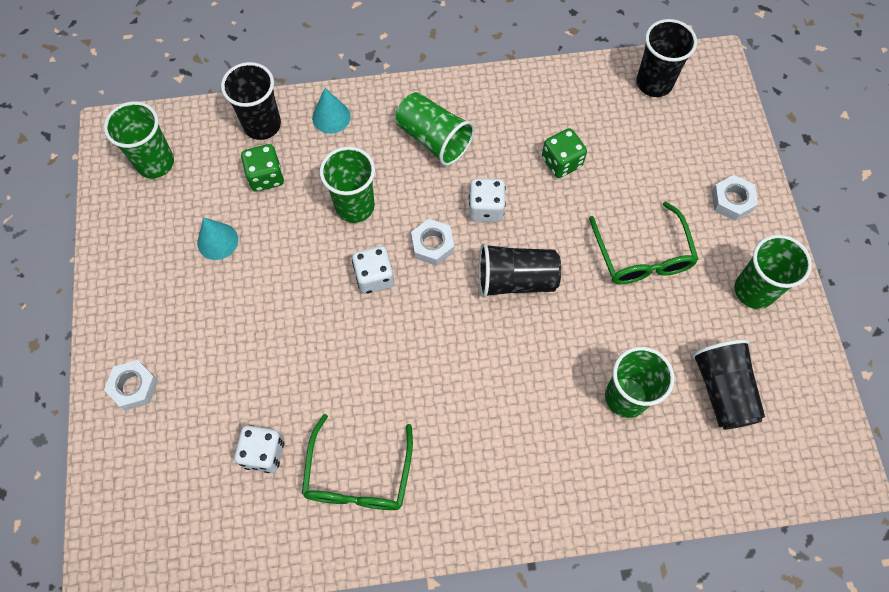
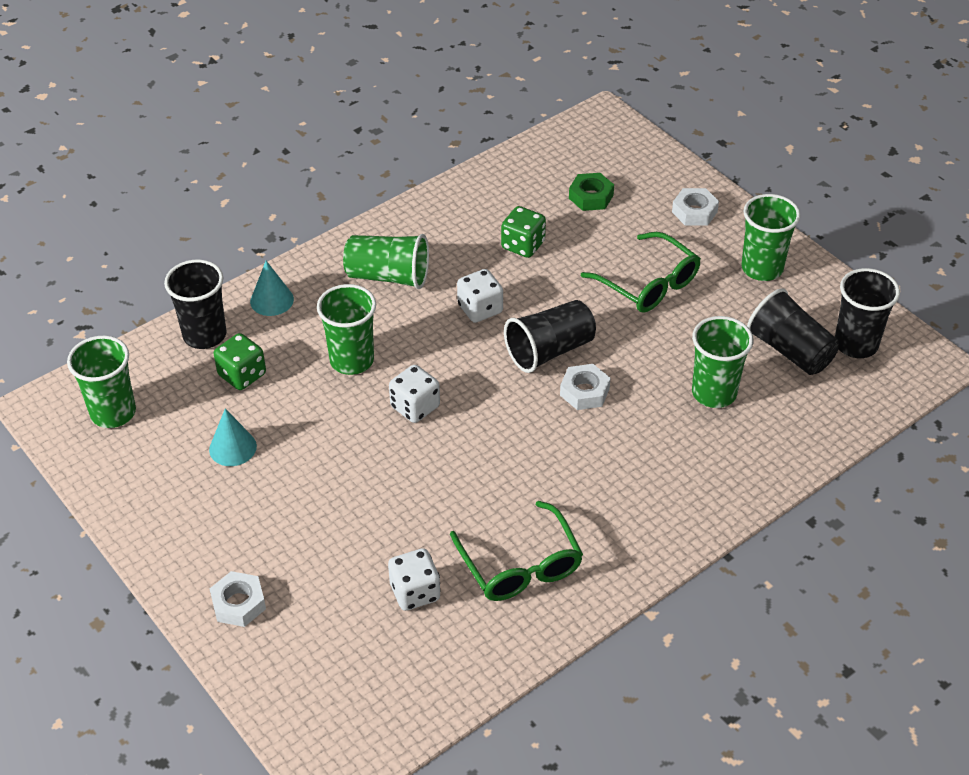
camera: 30 degrees left, 20 degrees down
(432, 245) = (451, 358): white nut -> white nut (584, 392)
(651, 141) = (591, 197): none -> green nut
(654, 83) = (560, 153): black cup -> black cup (856, 344)

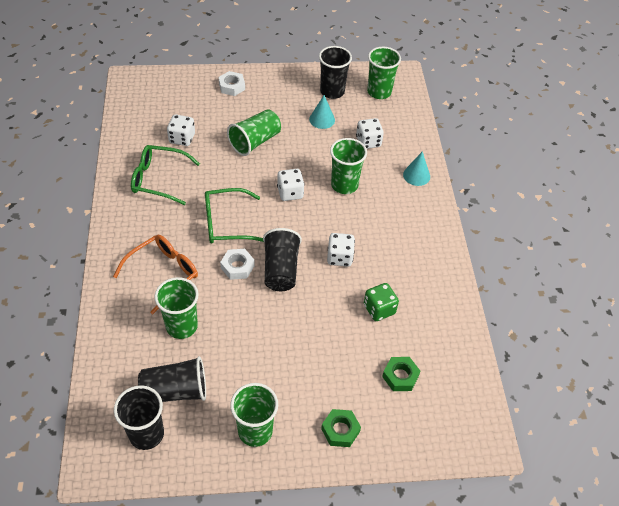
camera: 120 degrees right, 5 degrees up
(204, 335) = (409, 140): black cup -> black cup (332, 91)
(242, 375) = (368, 142): green dice -> white dice
(388, 276) = (399, 231): green cup -> green cup (255, 142)
(649, 284) = (293, 354): green glasses -> green glasses (226, 223)
(665, 455) = (163, 273): none -> orange glasses
(694, 212) = (340, 430): white nut -> green nut

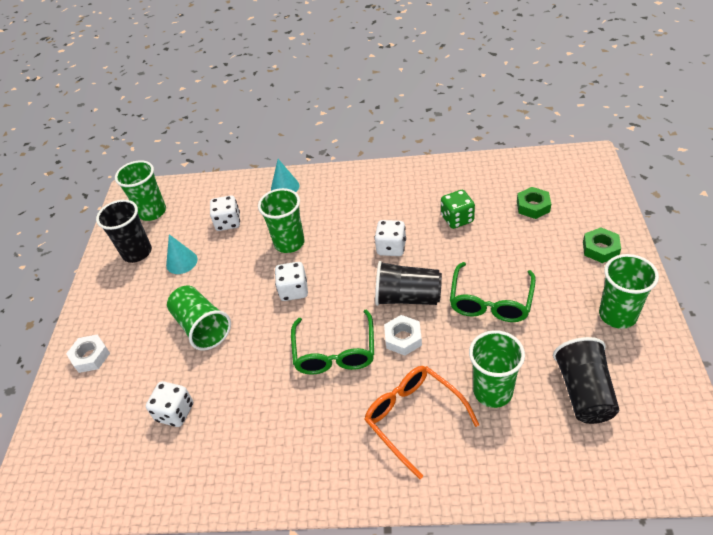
camera: 75 degrees left, 5 degrees down
(146, 434) = (647, 418): black cup -> none
(158, 179) = (247, 437): green glasses -> green glasses (490, 302)

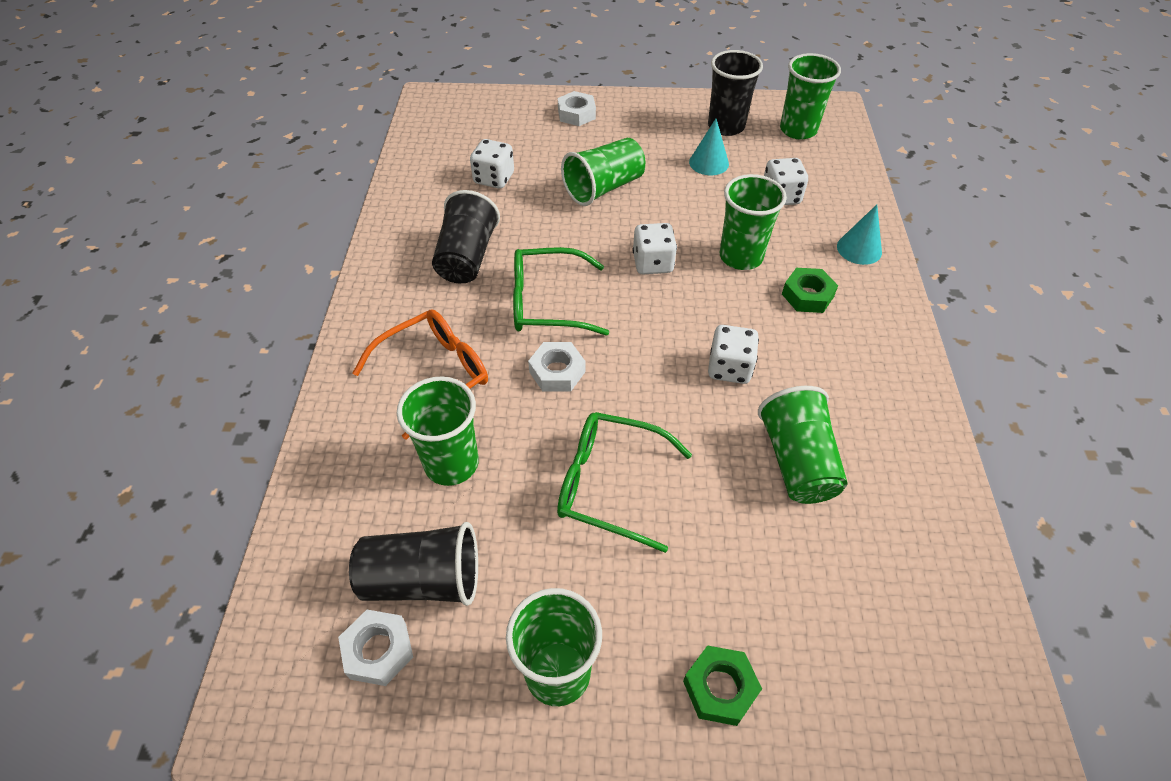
camera: 85 degrees right, 5 degrees up
(407, 297) = (628, 381): black cup -> black cup (467, 257)
(457, 219) = (796, 461): green dice -> green cup
(533, 206) = (836, 589): green nut -> green nut (807, 295)
(638, 407) = (378, 650): none -> white nut

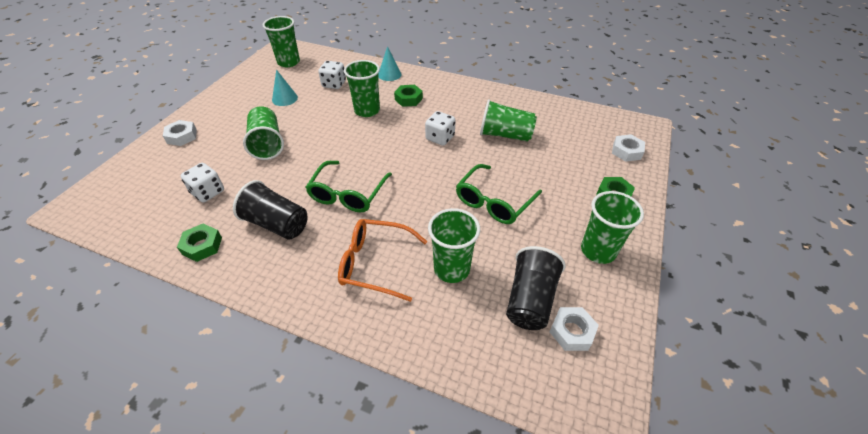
camera: 70 degrees left, 5 degrees down
(413, 212) = (202, 246): none -> green nut
(435, 374) = (374, 263): orange glasses -> orange glasses turned 60 degrees counterclockwise
(557, 372) = (406, 203): white nut -> white nut (626, 151)
(652, 263) = (348, 142): white dice -> none
(726, 126) = (260, 83): black cup -> none

